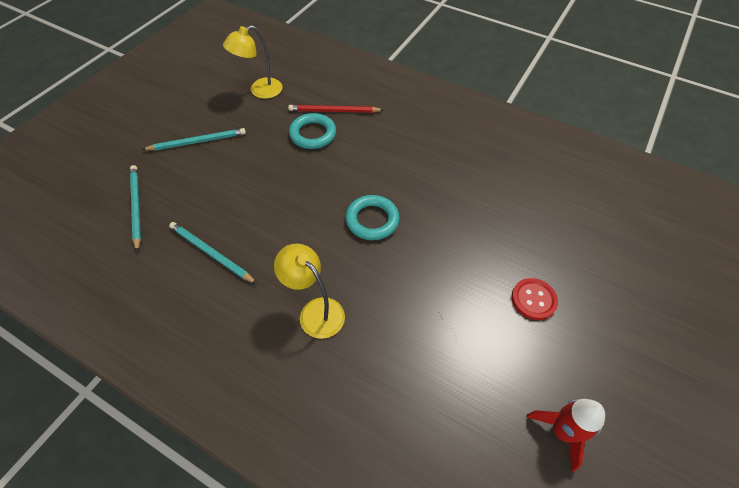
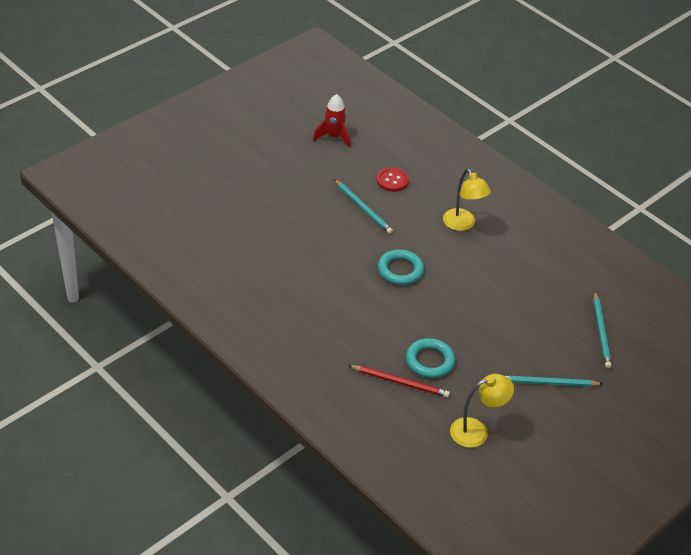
camera: 165 degrees left, 10 degrees down
(211, 253) = (536, 279): turquoise pencil -> turquoise pencil (363, 208)
(533, 300) = (305, 192): red button -> red button (392, 180)

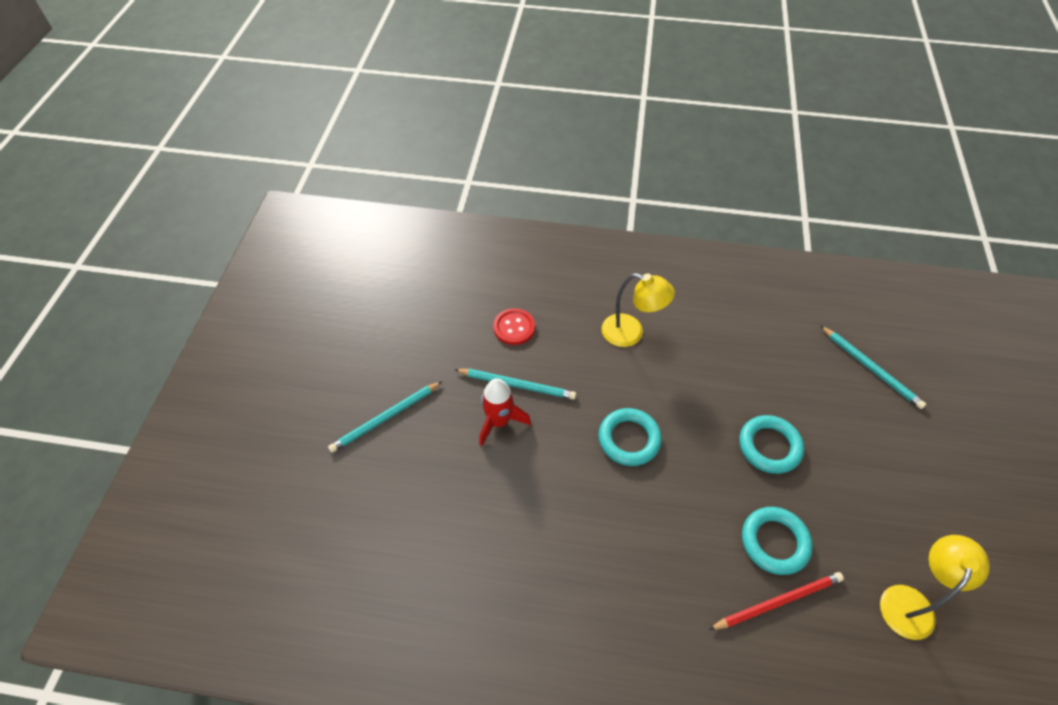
camera: 35 degrees left, 10 degrees up
(334, 137) = (404, 313): red rocket -> red rocket (499, 422)
(481, 324) = (769, 446): none -> turquoise ring
(547, 383) = (898, 472): turquoise pencil -> turquoise pencil (385, 418)

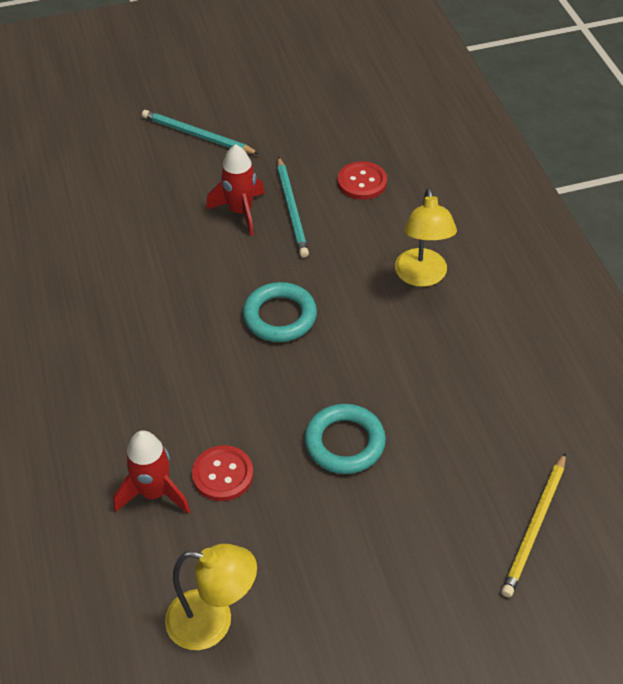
camera: 65 degrees right, 5 degrees down
(774, 542) = (223, 474): turquoise ring -> red button
(778, 602) = (154, 493): red pencil -> red rocket
(871, 368) = (534, 527): turquoise pencil -> yellow pencil

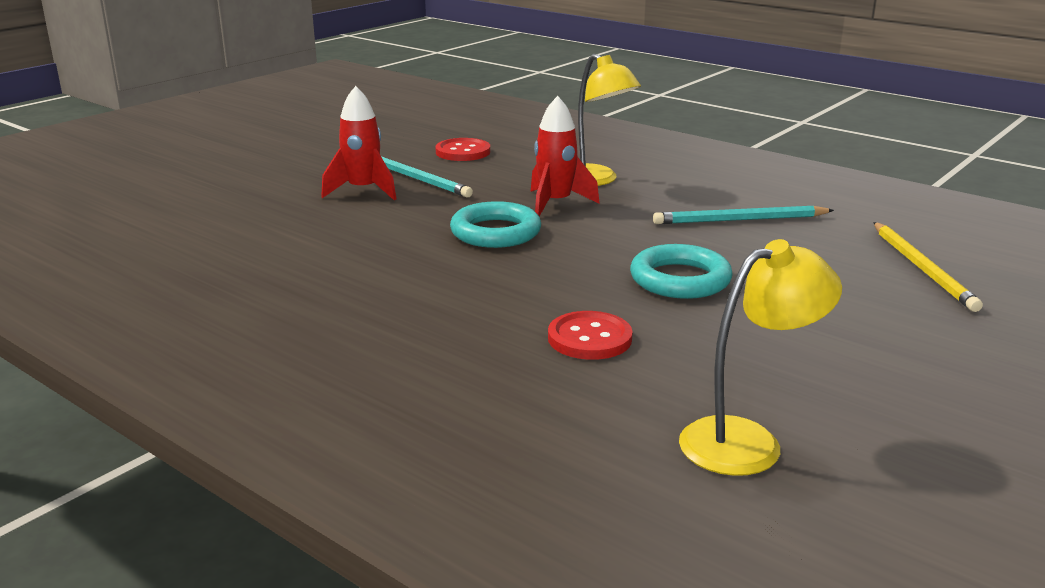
camera: 35 degrees left, 25 degrees down
(154, 493) = (530, 377): red rocket -> red rocket (555, 204)
(197, 135) = (253, 165): turquoise pencil -> turquoise pencil (739, 220)

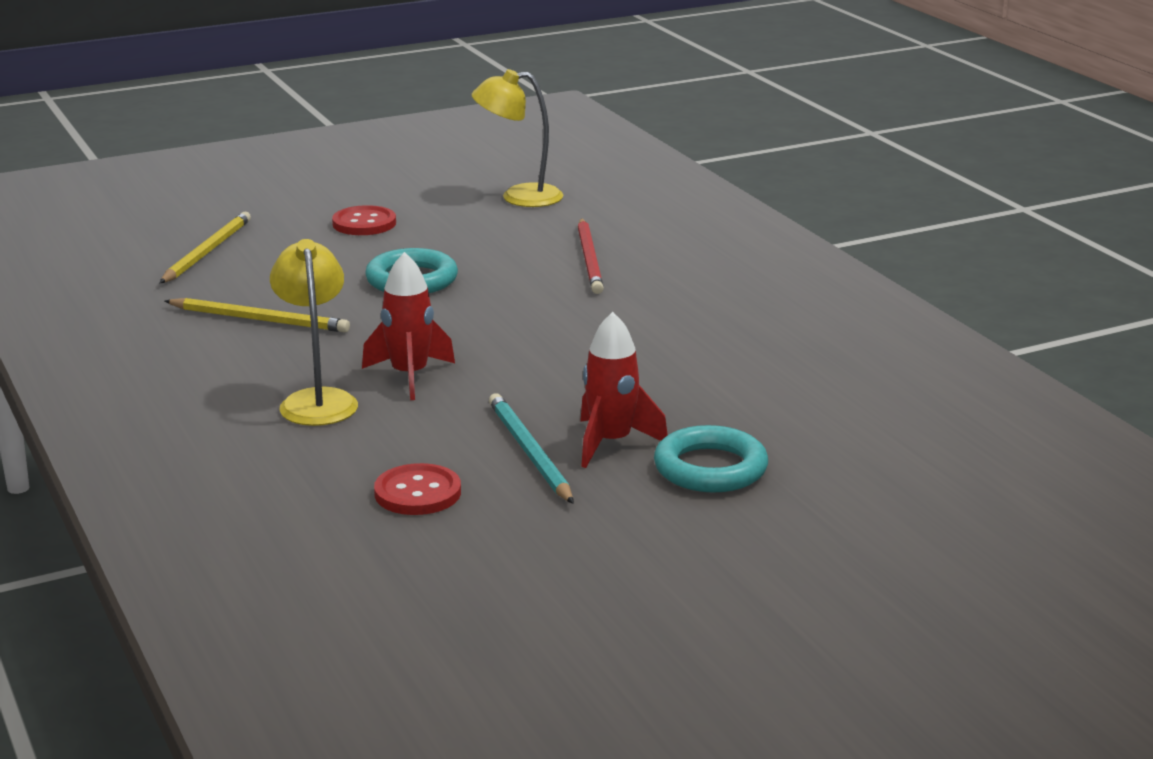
camera: 155 degrees left, 0 degrees up
(495, 232) = (514, 354): turquoise ring -> turquoise ring (710, 468)
(529, 345) = (589, 259): none -> red pencil
(589, 338) = (541, 256): red button -> red button (364, 223)
(739, 220) = (260, 320): turquoise pencil -> yellow pencil

